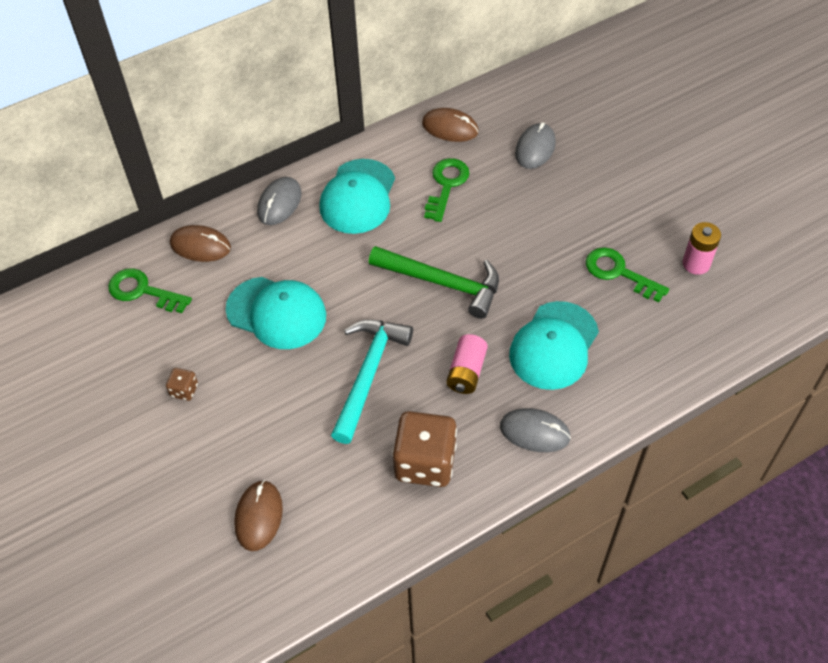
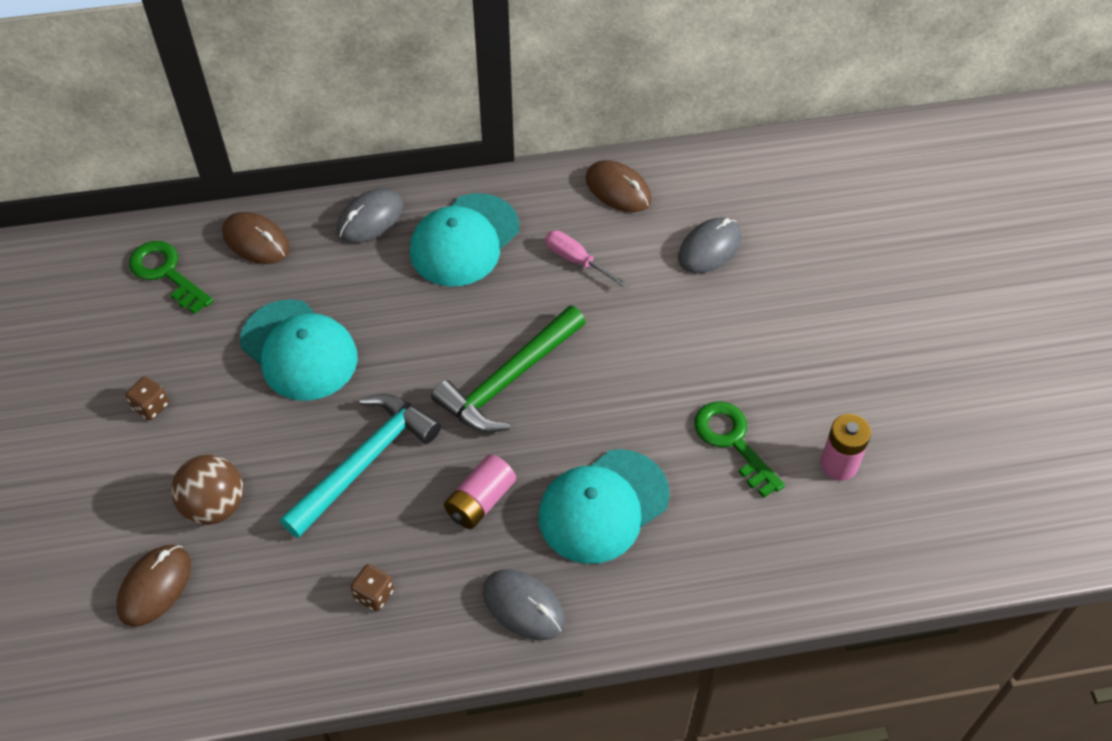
camera: 20 degrees right, 0 degrees up
(273, 443) = (215, 506): none -> brown ball
(425, 462) = (374, 594): brown dice -> brown dice, size x0.45
(442, 283) = (509, 380): green hammer -> green hammer turned 90 degrees clockwise
(446, 185) = (576, 260): green key -> pink screwdriver

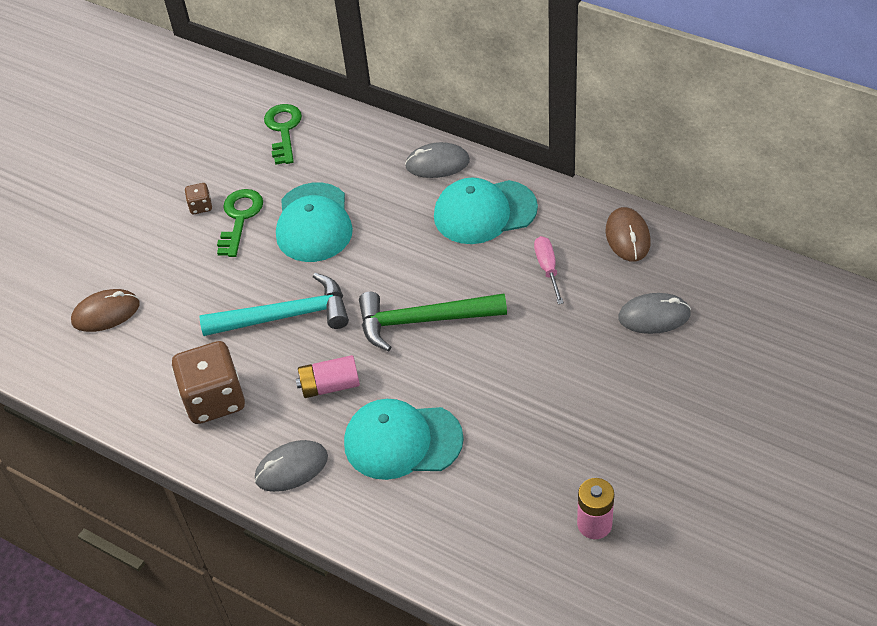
camera: 45 degrees right, 5 degrees down
(215, 506) = (179, 287): brown ball -> none
(256, 241) = (354, 139): brown mouse -> none
(374, 594) = (214, 399): brown dice -> brown dice, size x2.25
(523, 606) = (291, 468): grey mouse -> grey mouse turned 75 degrees clockwise
(733, 442) = (533, 458): green key -> green key (240, 218)

